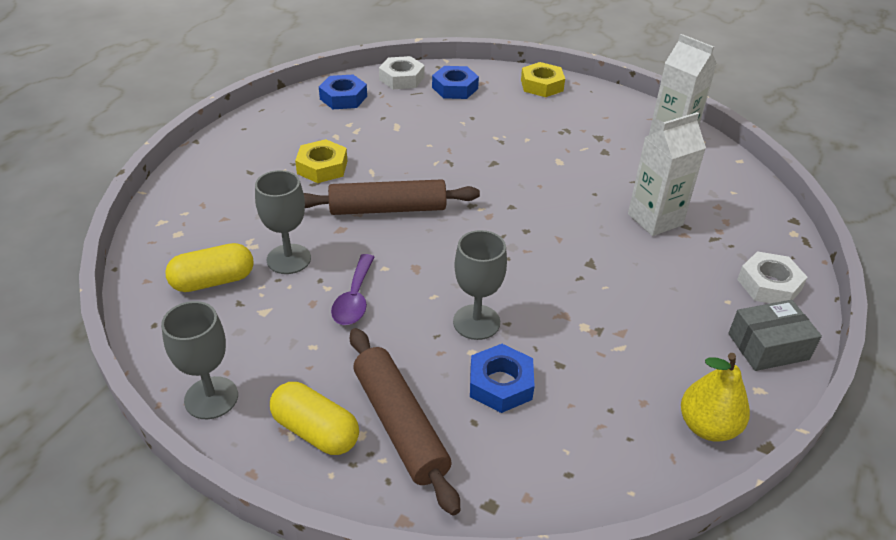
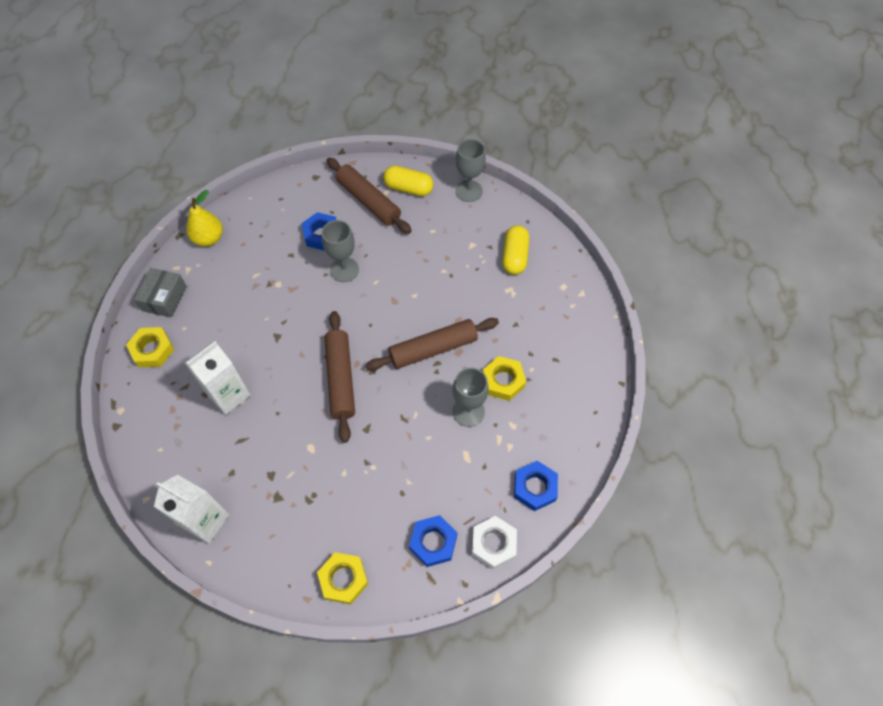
camera: 165 degrees right, 20 degrees up
(213, 281) = (514, 256): yellow capsule -> yellow capsule turned 45 degrees counterclockwise
(289, 259) = (479, 285): grey goblet -> grey goblet (468, 411)
(354, 299) = (423, 267): purple spoon -> none
(512, 206) = (341, 379): none -> brown rolling pin
(768, 346) = (164, 298): grey box -> grey box turned 45 degrees counterclockwise
(769, 285) = (152, 350): white nut -> yellow nut

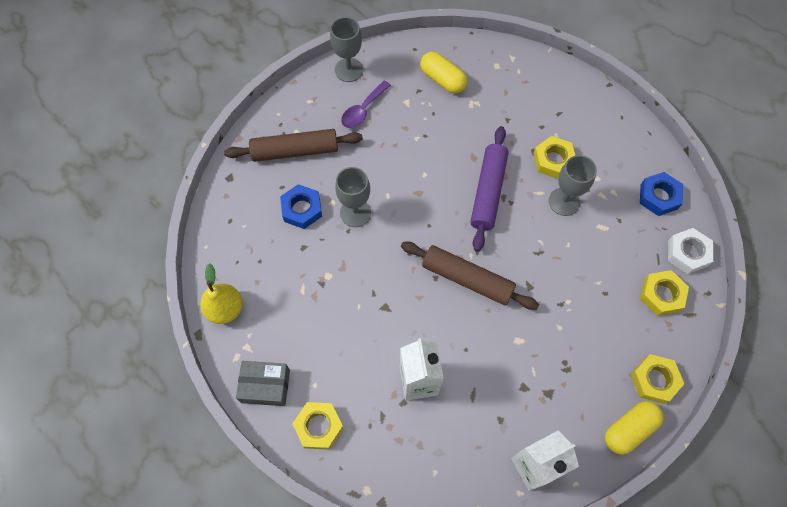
camera: 55 degrees left, 5 degrees up
(164, 298) = (265, 386): grey box -> grey box turned 45 degrees counterclockwise
(408, 188) = (307, 112): yellow capsule -> yellow capsule (629, 429)
(433, 349) = (488, 192): brown rolling pin -> purple rolling pin
(433, 542) = (661, 295): blue nut -> yellow nut
(439, 221) = (363, 110): none -> purple spoon

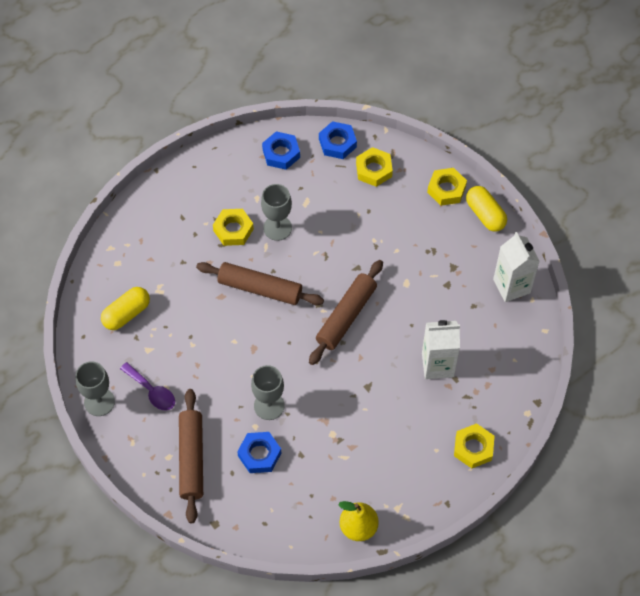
camera: 85 degrees left, 5 degrees down
(265, 386) = (435, 492): grey box -> none
(488, 192) = (260, 288): purple rolling pin -> brown rolling pin
(687, 253) = (337, 143): white nut -> blue nut

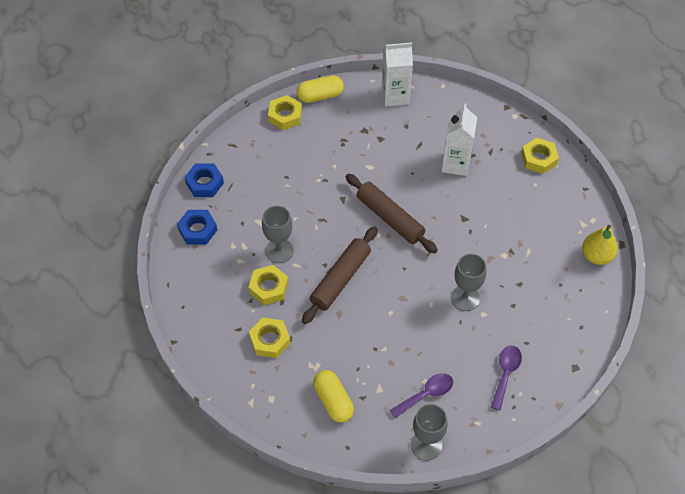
camera: 75 degrees left, 5 degrees down
(191, 458) = (505, 373): brown rolling pin -> purple spoon
(259, 454) = (513, 316): blue nut -> none
(374, 170) = (244, 162): yellow nut -> yellow nut (269, 340)

